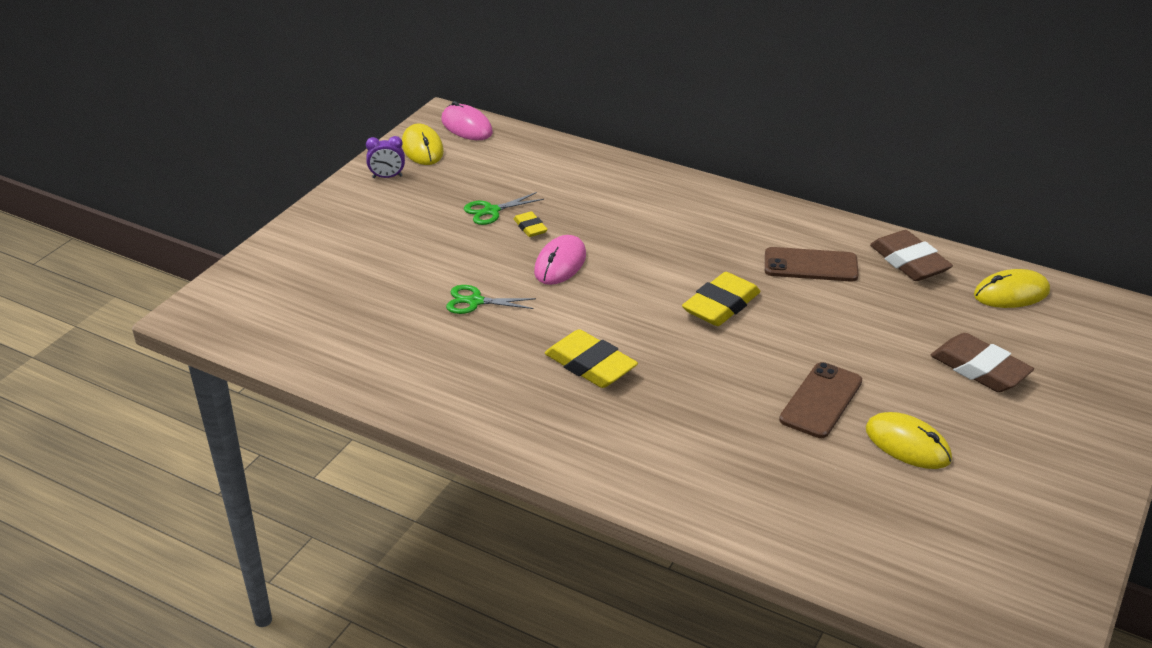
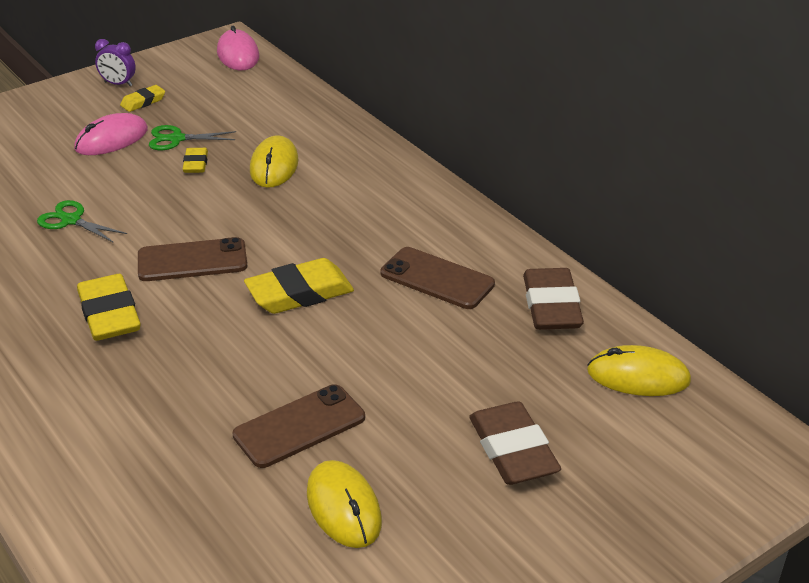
camera: 25 degrees right, 0 degrees up
(422, 148) = (176, 65): yellow mouse -> yellow mouse (274, 166)
(427, 187) = (143, 102): none -> yellow eraser
(560, 263) = (186, 206): pink mouse -> pink mouse (111, 139)
(611, 305) = (192, 261): none -> brown phone

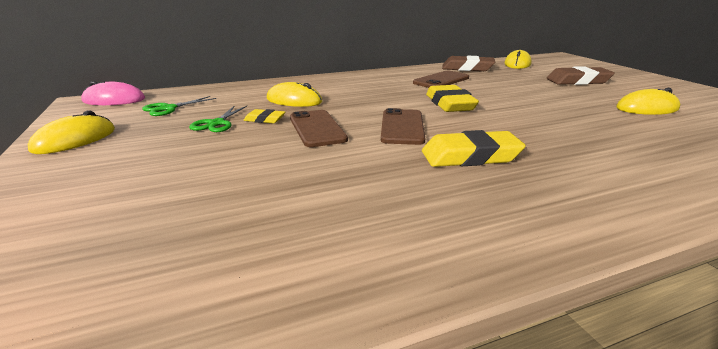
camera: 75 degrees left, 10 degrees down
(71, 220) = (311, 168): green scissors -> green scissors (169, 108)
(111, 139) = (180, 146): pink mouse -> none
(118, 84) = (75, 140): purple clock -> yellow mouse
(143, 102) = (131, 132): yellow eraser -> none
(299, 426) = (584, 112): brown phone -> brown phone (317, 128)

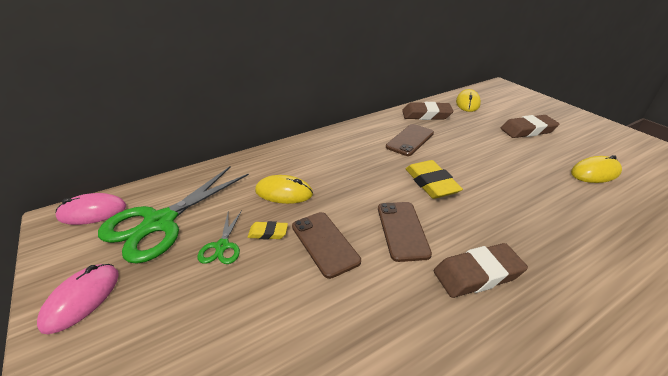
camera: 10 degrees left, 10 degrees up
(75, 140) = (82, 299): yellow mouse -> pink mouse
(169, 108) = (160, 222): green scissors -> green scissors, size x2.19
(470, 156) = (477, 274): yellow eraser -> brown eraser

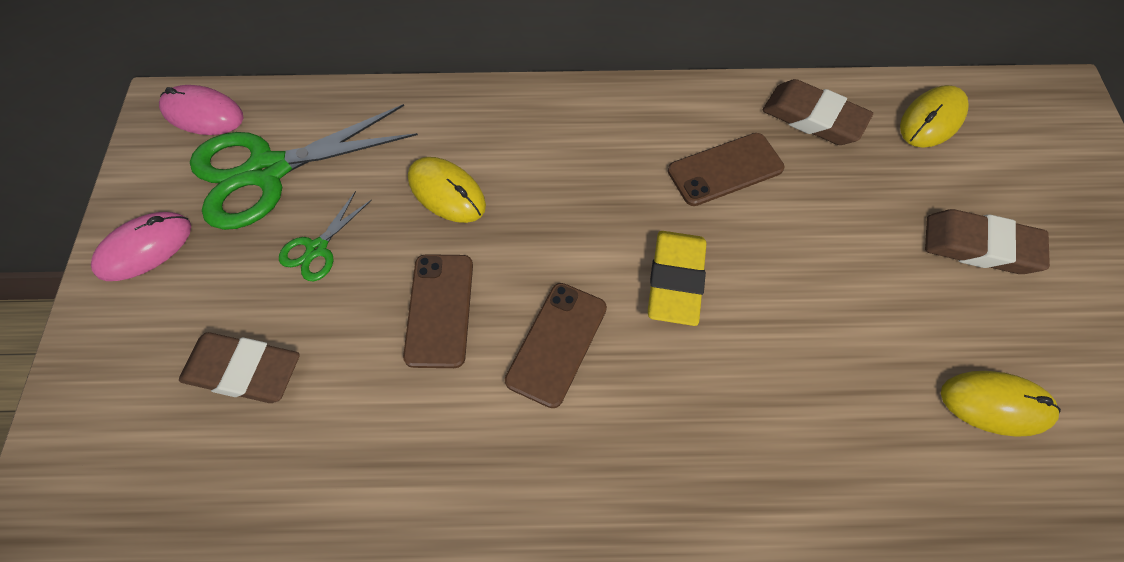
camera: 30 degrees right, 25 degrees up
(268, 233) = (382, 255): yellow eraser -> none
(477, 274) = (596, 466): brown eraser -> brown eraser (243, 371)

